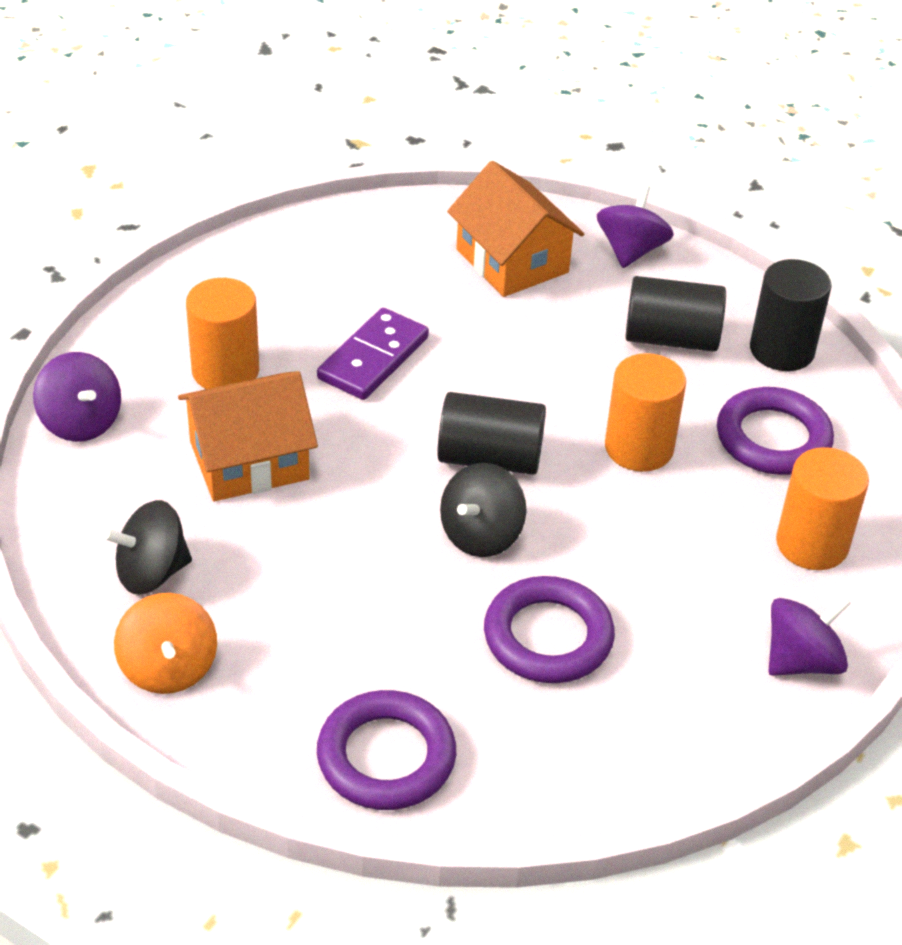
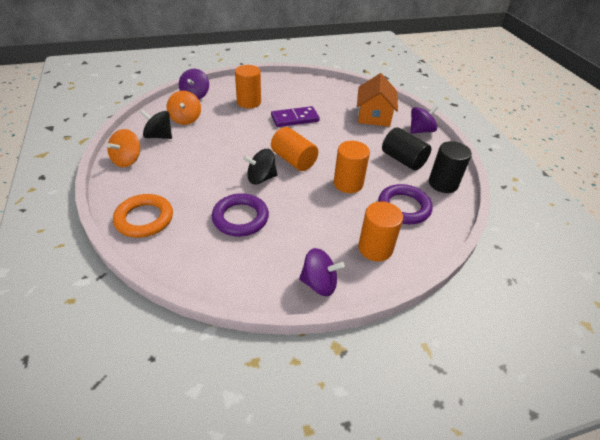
camera: 40 degrees right, 0 degrees up
(148, 496) = (185, 119): none -> orange spinning top
(249, 460) = (223, 125): orange house -> none
(386, 757) = (144, 219): purple ring -> orange ring
(489, 458) = (293, 160): black cylinder -> orange cylinder

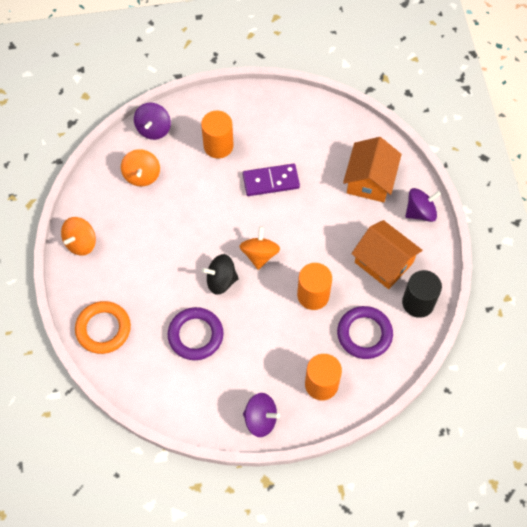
camera: 10 degrees right, 20 degrees up
(159, 136) = (112, 205): black spinning top -> none
(293, 160) = (259, 254): orange cylinder -> orange spinning top
(403, 160) = (384, 262): black cylinder -> orange house

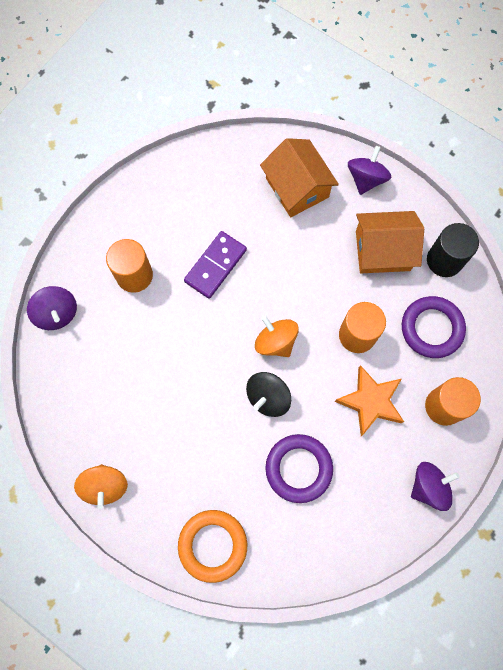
camera: 45 degrees left, 10 degrees up
(142, 175) = (93, 368): orange spinning top -> none
(279, 339) = (370, 401): none -> orange star

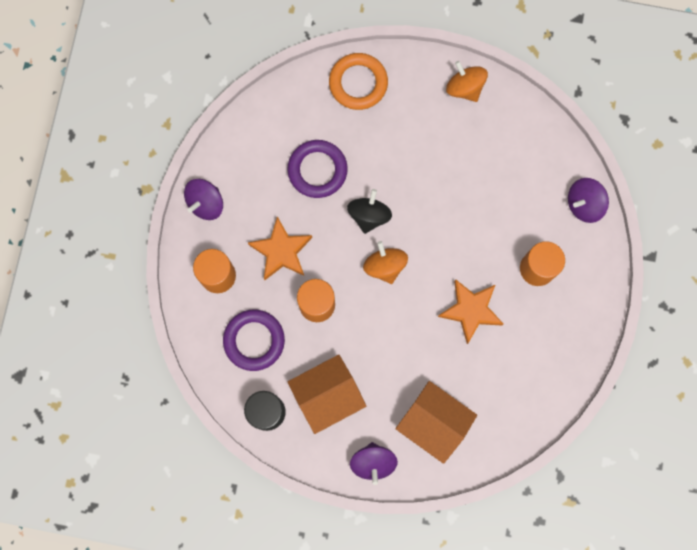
camera: 155 degrees right, 5 degrees up
(57, 313) = (584, 204): purple spinning top -> purple spinning top turned 60 degrees counterclockwise
(215, 266) = (470, 310): purple domino -> orange star
(275, 342) = (385, 266): orange spinning top -> orange spinning top turned 135 degrees counterclockwise

